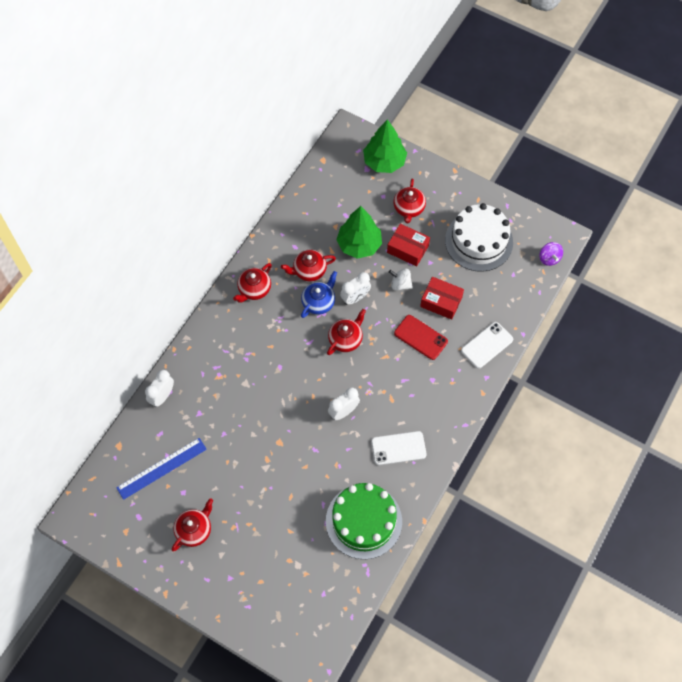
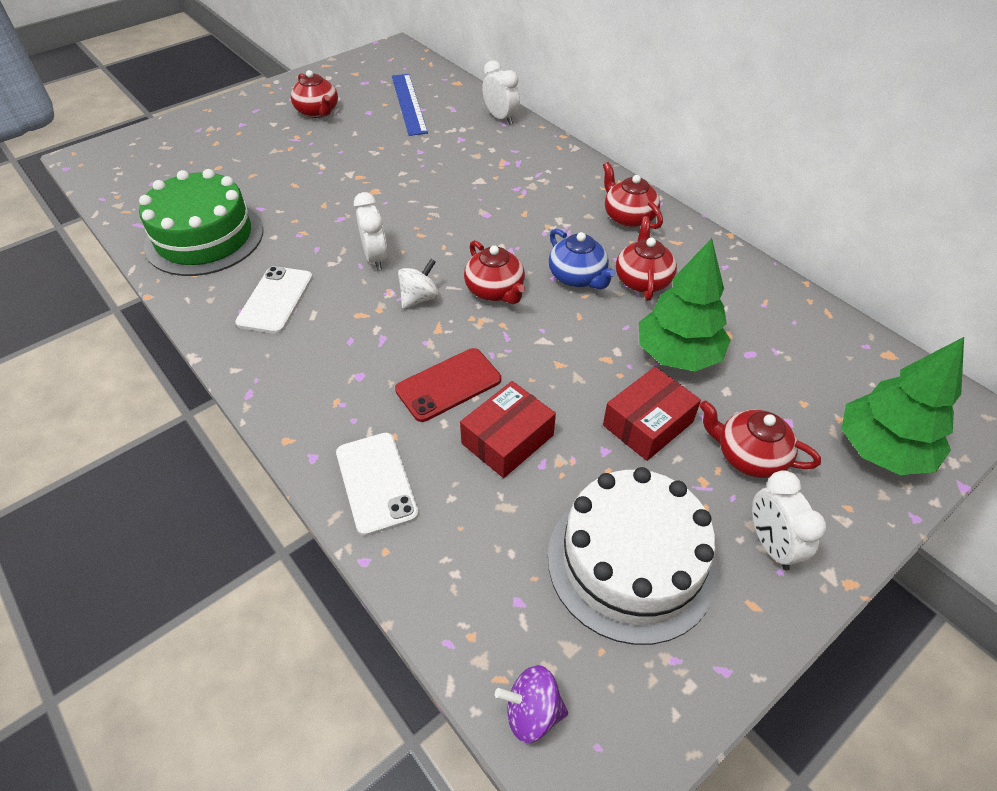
camera: 110 degrees right, 15 degrees down
(355, 298) = (567, 321): white clock -> white clock (771, 544)
(400, 284) = (571, 389): white spinning top -> white spinning top (419, 298)

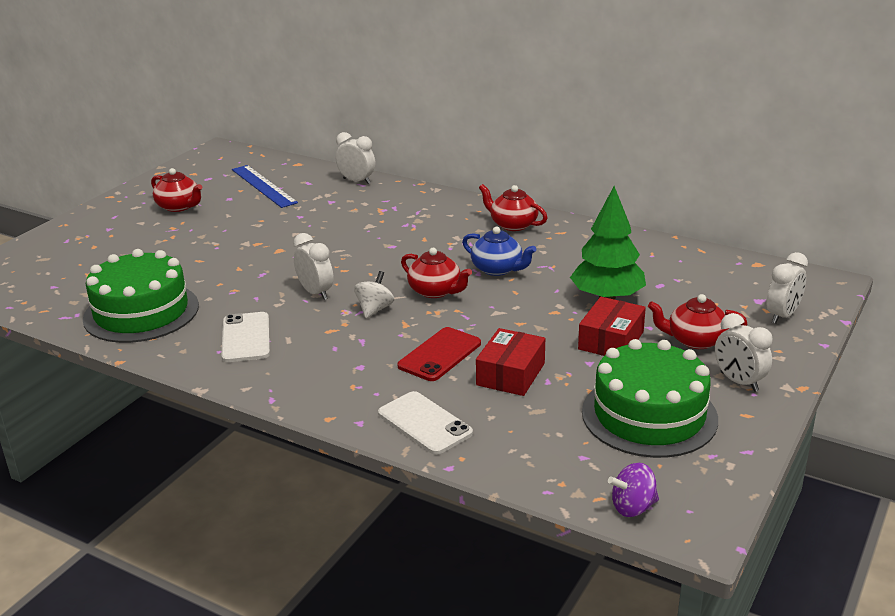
camera: 20 degrees left, 20 degrees down
(631, 561) = (649, 415): white cake -> green cake
(642, 280) = (550, 260): red teapot -> none
(881, 450) = (782, 316): green tree -> white clock

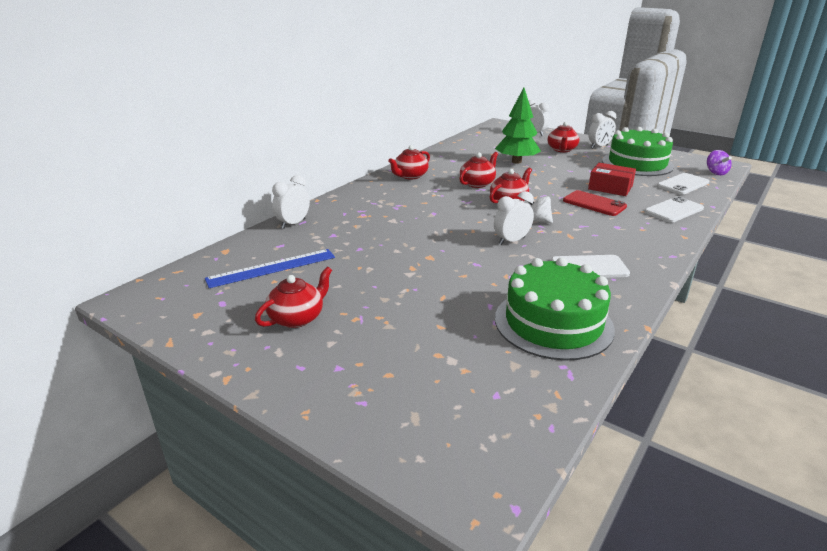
camera: 85 degrees left, 0 degrees up
(498, 269) = (477, 183): blue teapot -> red teapot
(549, 452) = (682, 184): none -> white phone
(611, 340) = (566, 164): red box -> none

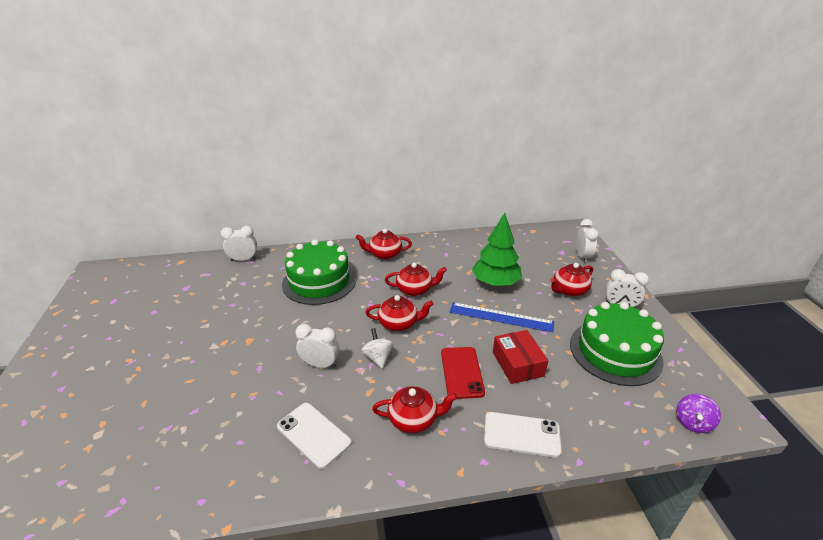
camera: 45 degrees right, 5 degrees up
(272, 268) = (172, 290): blue ruler -> blue ruler (501, 317)
(297, 318) = (113, 337): red teapot -> red teapot (414, 419)
(553, 323) = (190, 461): green cake -> green cake (319, 281)
(682, 184) = (609, 410): white phone -> none

